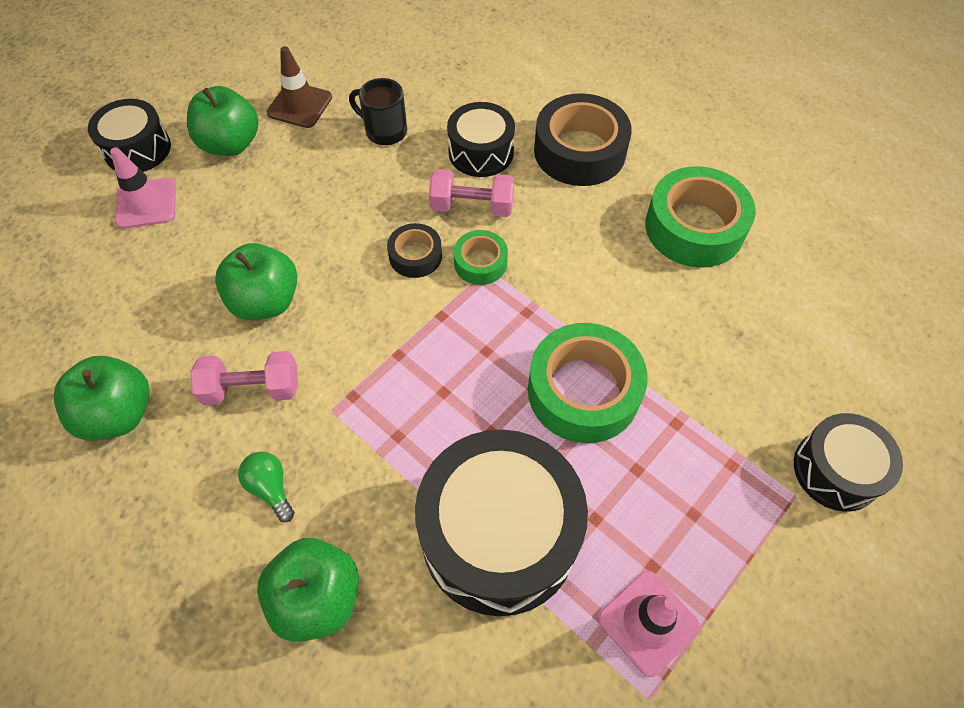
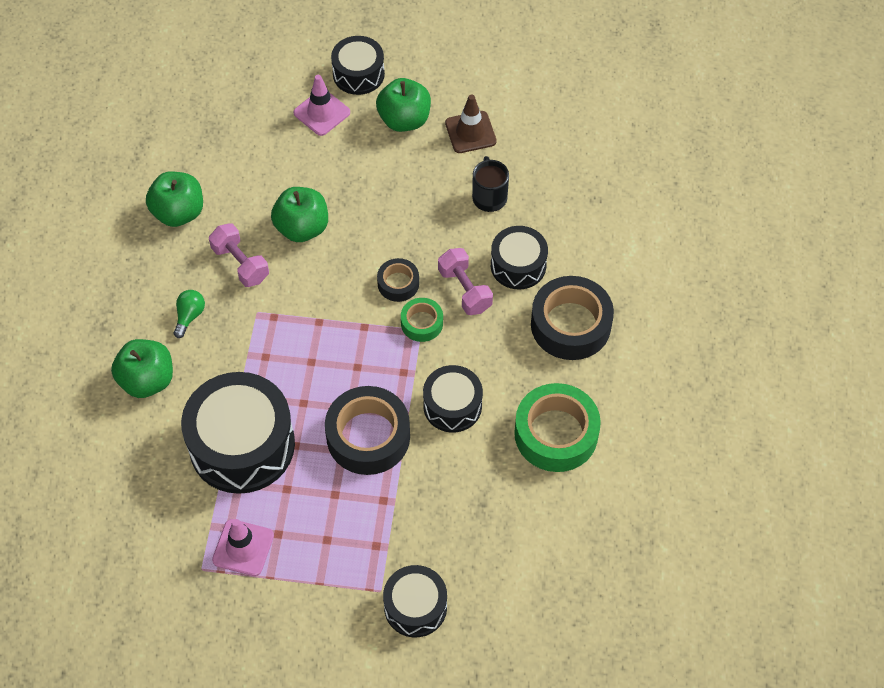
camera: 55 degrees right, 0 degrees up
(583, 391) = (368, 436): green tape -> black tape
(601, 292) = (452, 406): none -> black drum

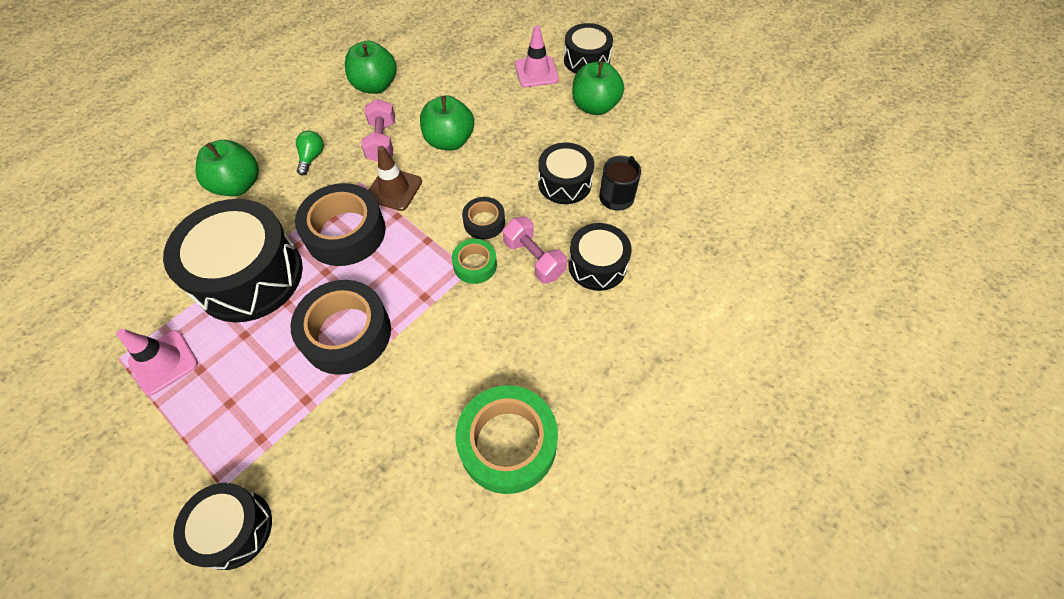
camera: 35 degrees right, 0 degrees up
(189, 316) = (312, 157): green light bulb -> green light bulb turned 45 degrees counterclockwise
(452, 406) = (438, 353): black drum -> black drum (564, 183)
(464, 290) = (534, 259): pink dumbbell -> pink dumbbell turned 45 degrees counterclockwise
(470, 132) = (641, 141): brown traffic cone -> brown traffic cone (394, 189)
(570, 324) = (604, 346): black tape -> black tape (345, 232)

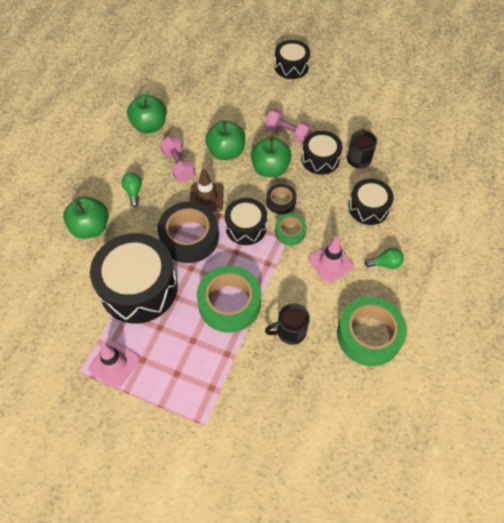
camera: 20 degrees left, 0 degrees up
(234, 529) = (227, 445): black drum -> black drum (246, 227)
(346, 333) = (229, 303): black tape -> green tape
(403, 399) = (290, 332): none -> black mug
(534, 259) = (326, 216): pink dumbbell -> pink dumbbell (287, 134)
(536, 72) = (261, 84): pink traffic cone -> pink traffic cone (330, 262)
(583, 349) = (385, 263): none -> green light bulb
(595, 106) = (313, 99): green apple -> green apple (270, 169)

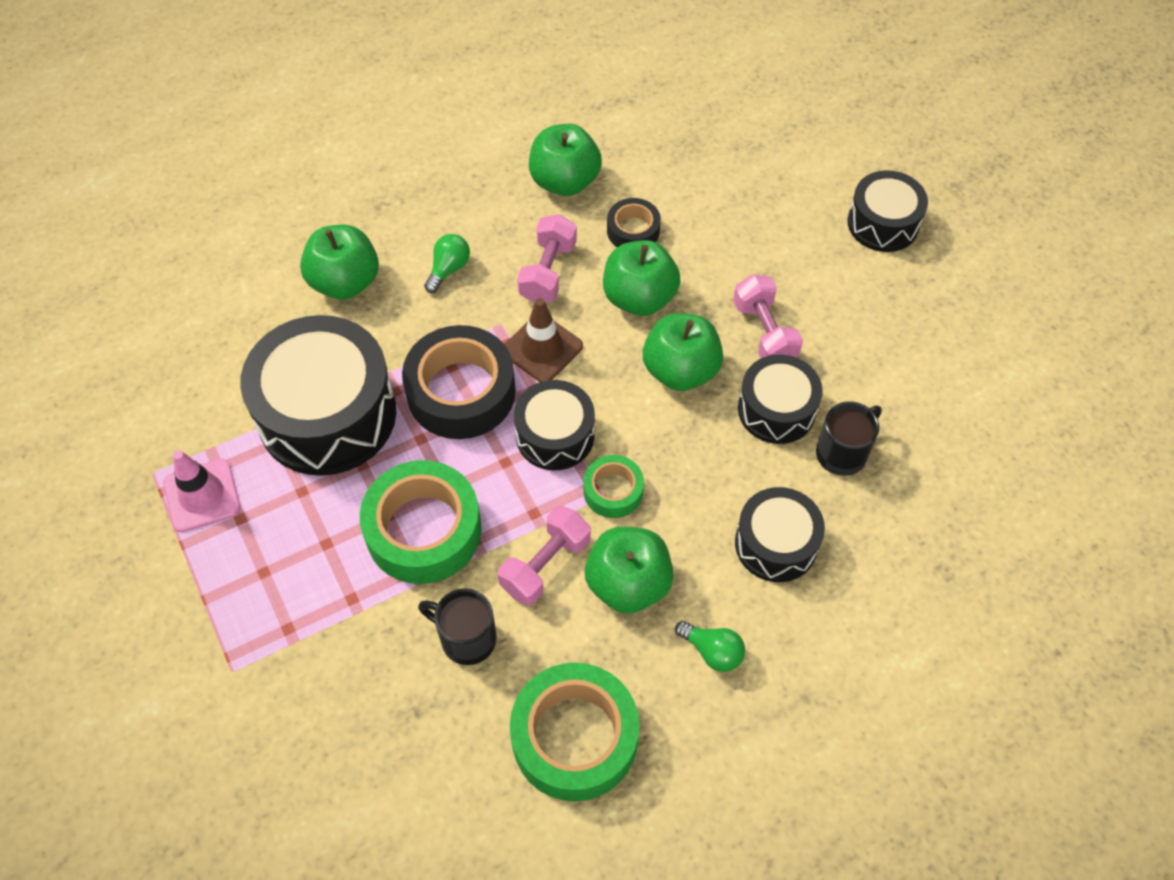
camera: 40 degrees right, 0 degrees up
(281, 202) = (645, 434): black tape -> black tape (633, 230)
(292, 279) = (545, 565): none -> pink dumbbell
(330, 262) = (628, 584): pink traffic cone -> green apple

